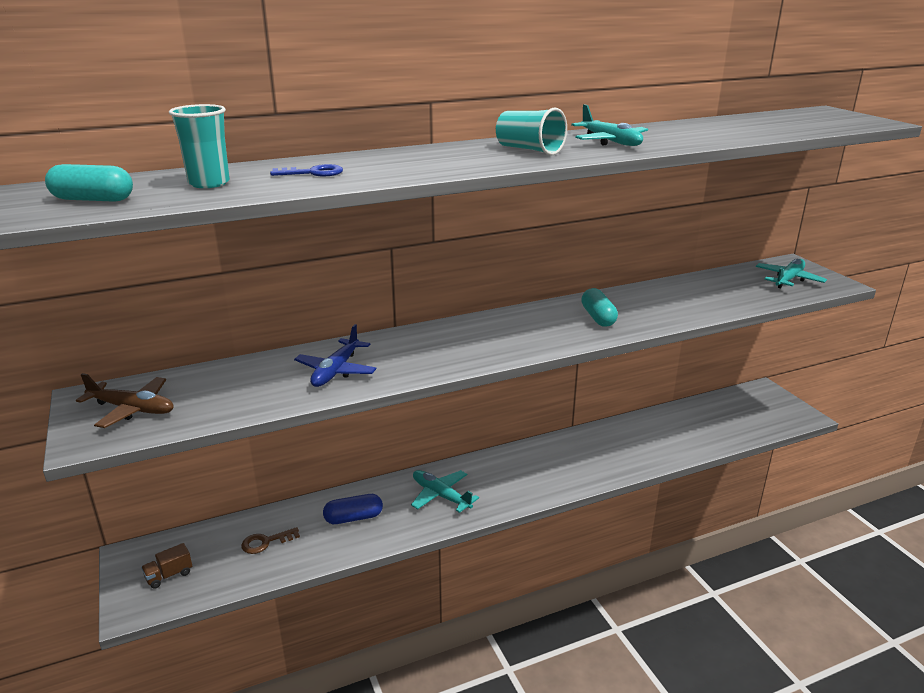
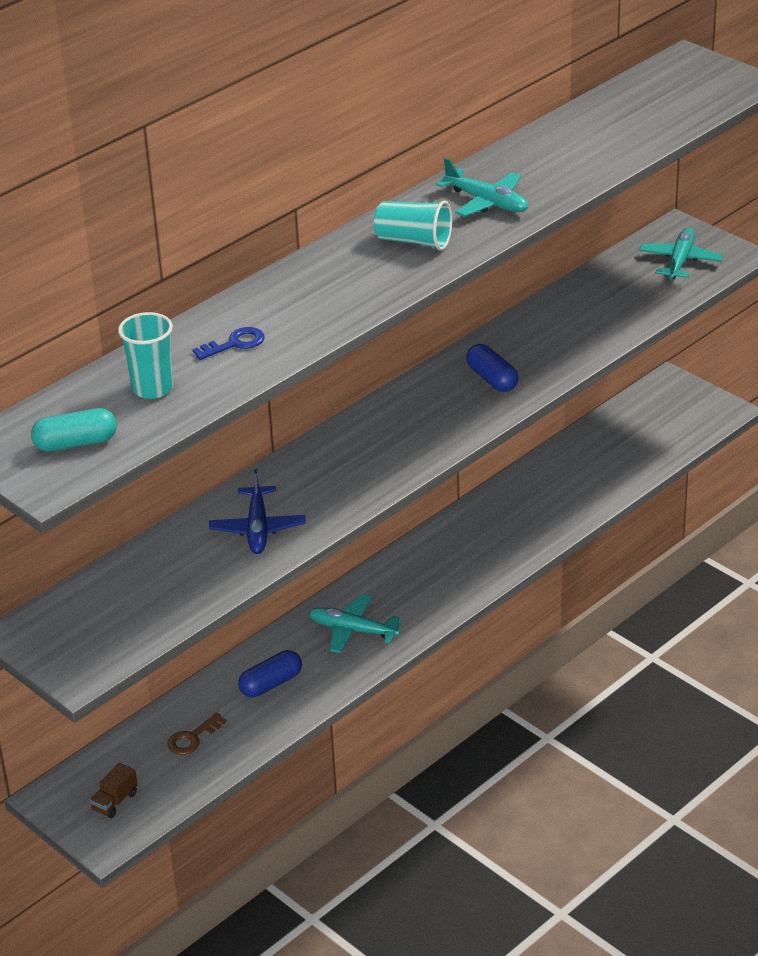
camera: 20 degrees left, 10 degrees up
(132, 409) = (87, 631): brown plane -> none
(598, 317) = (492, 379): turquoise capsule -> blue capsule

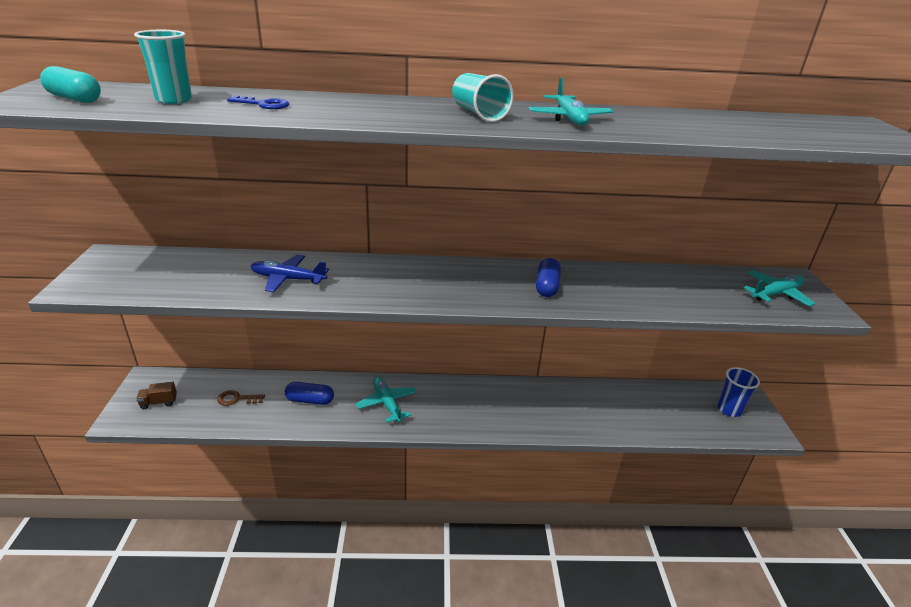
camera: 40 degrees right, 5 degrees down
(258, 528) = (288, 279): blue plane -> blue plane turned 60 degrees clockwise
(670, 411) = (729, 409): none -> blue cup

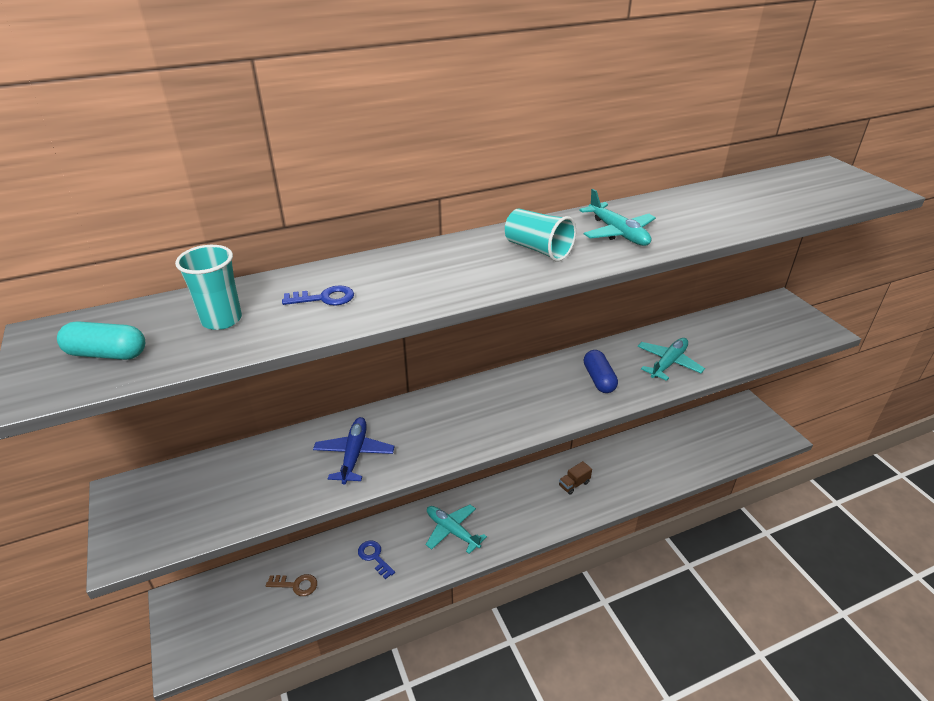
camera: 20 degrees left, 5 degrees up
(159, 402) = (212, 623): brown truck -> brown truck (574, 484)
(237, 399) = (296, 585): brown key -> brown key turned 150 degrees counterclockwise
(288, 279) = (354, 455): blue plane -> blue plane turned 105 degrees clockwise
(310, 400) = (374, 557): blue capsule -> blue key
(729, 409) = (742, 426): blue cup -> none
(776, 294) = (779, 325): turquoise plane -> turquoise plane (668, 363)

